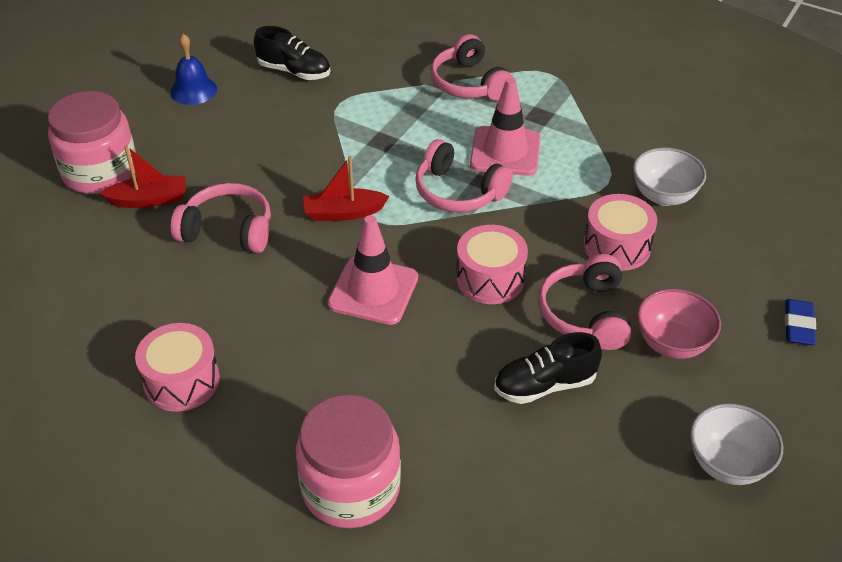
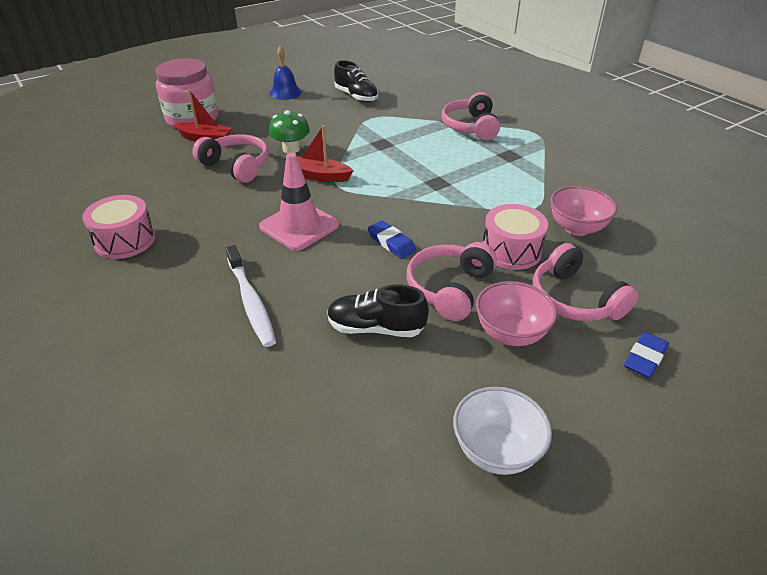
camera: 25 degrees right, 5 degrees down
(276, 182) = (291, 149): none -> green mushroom
(351, 488) = (167, 347): pink jar -> none
(396, 403) = (251, 302): none -> white toothbrush
(458, 191) = (411, 184): pink headphones -> pink headphones (574, 299)
(490, 278) = (391, 243): pink drum -> blue eraser
(505, 151) = (466, 170): pink traffic cone -> none
(664, 196) = (576, 228): white bowl -> pink bowl

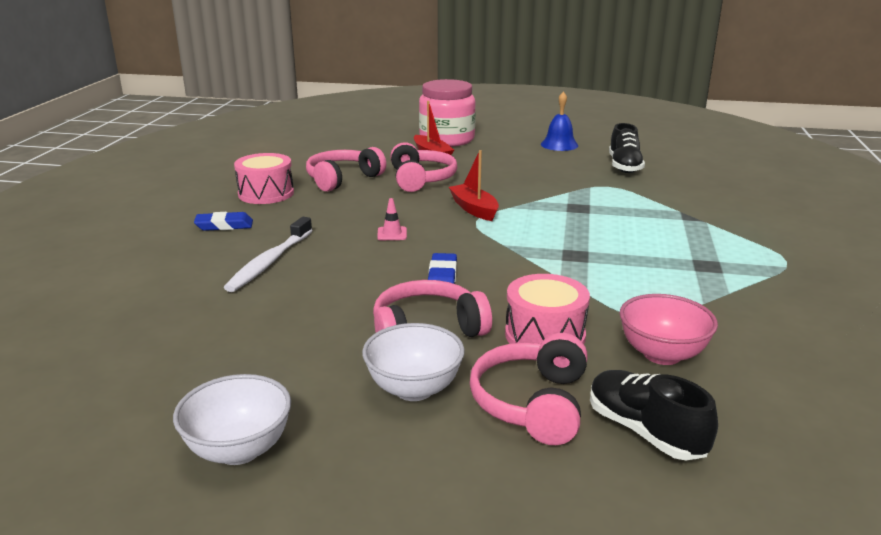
camera: 45 degrees right, 15 degrees down
(291, 149) = (486, 183): green mushroom -> none
(299, 226) = (392, 234): pink traffic cone -> pink traffic cone, size x0.43
(376, 328) = (317, 322): black shoe -> black shoe (645, 431)
(471, 127) = (708, 227): pink headphones -> pink headphones (343, 179)
(510, 333) = (414, 389): pink bowl -> white bowl
(645, 358) = (508, 490): blue eraser -> blue eraser (224, 225)

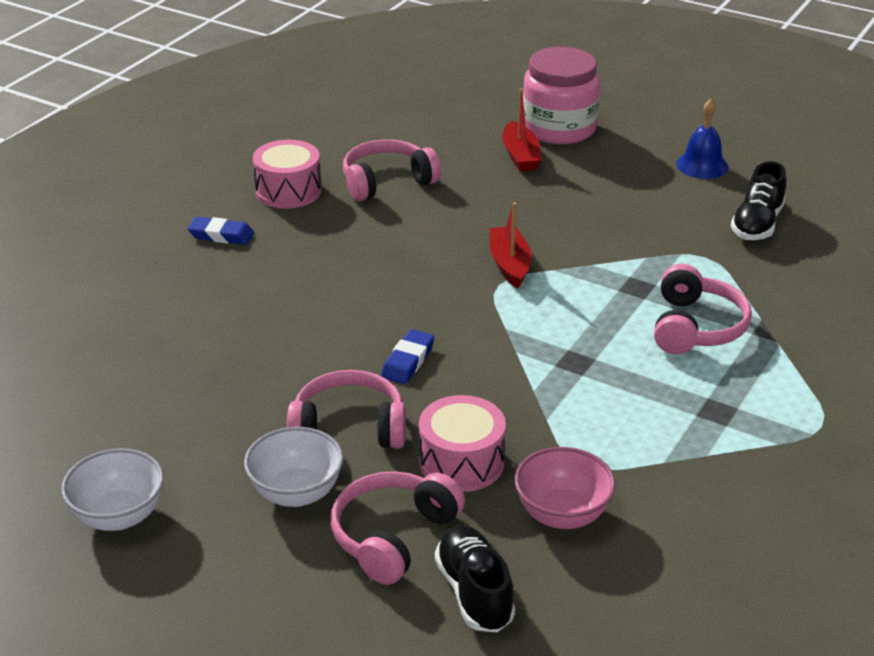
camera: 20 degrees right, 10 degrees up
(269, 262) = (243, 300): white toothbrush -> none
(392, 234) = (392, 285): pink traffic cone -> none
(421, 179) = (479, 200): pink headphones -> pink headphones (695, 327)

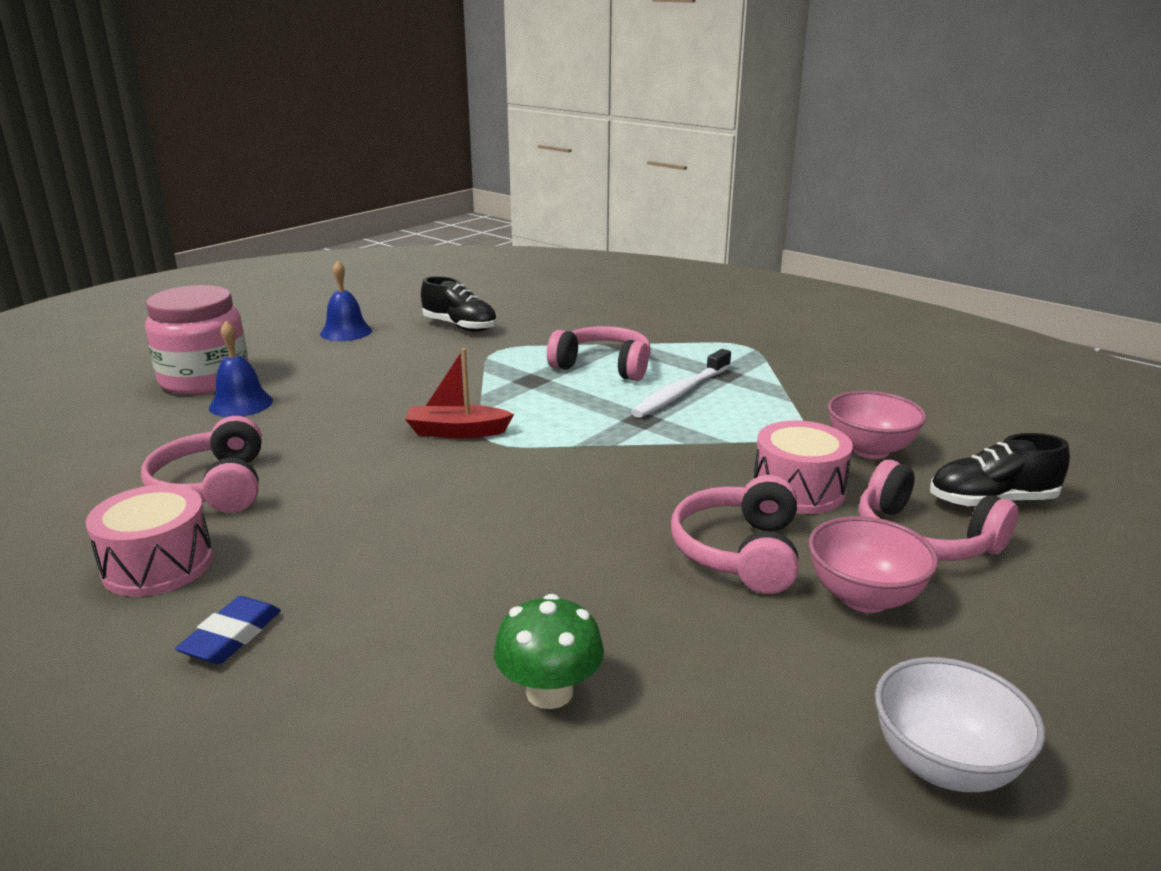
camera: 80 degrees left, 10 degrees down
(179, 355) = (549, 692): none -> green mushroom
(296, 493) = (864, 597): white bowl -> pink bowl
(408, 361) = (617, 505): blue eraser -> none
(520, 156) = (241, 404): red boat -> blue bell
(651, 383) = (681, 393): none -> white toothbrush

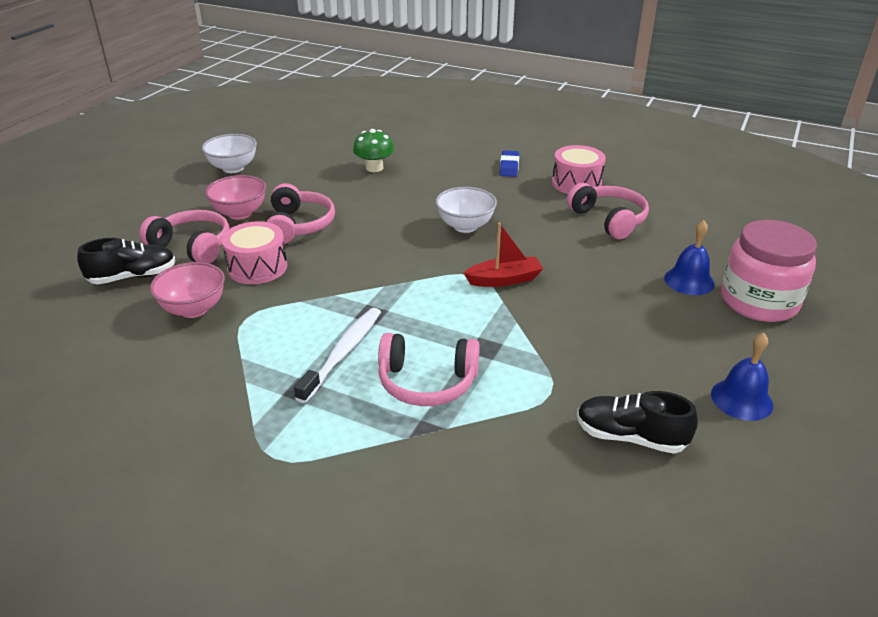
camera: 165 degrees right, 10 degrees up
(448, 508) = (465, 226): none -> white bowl

